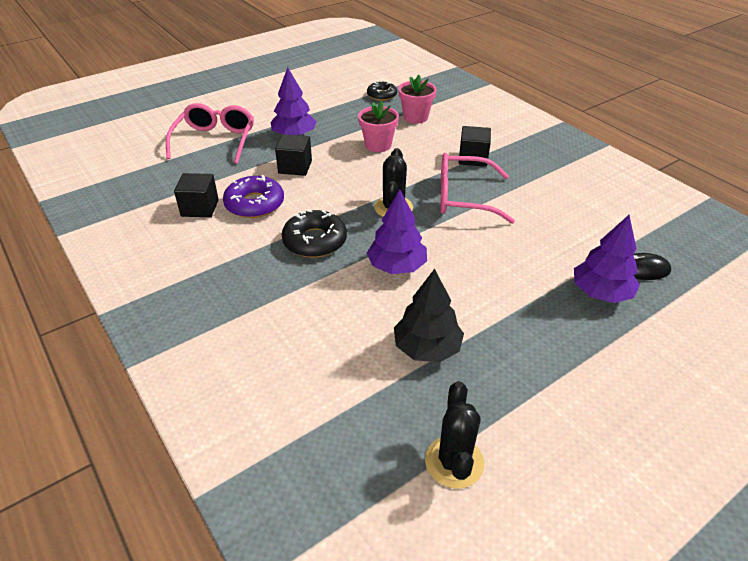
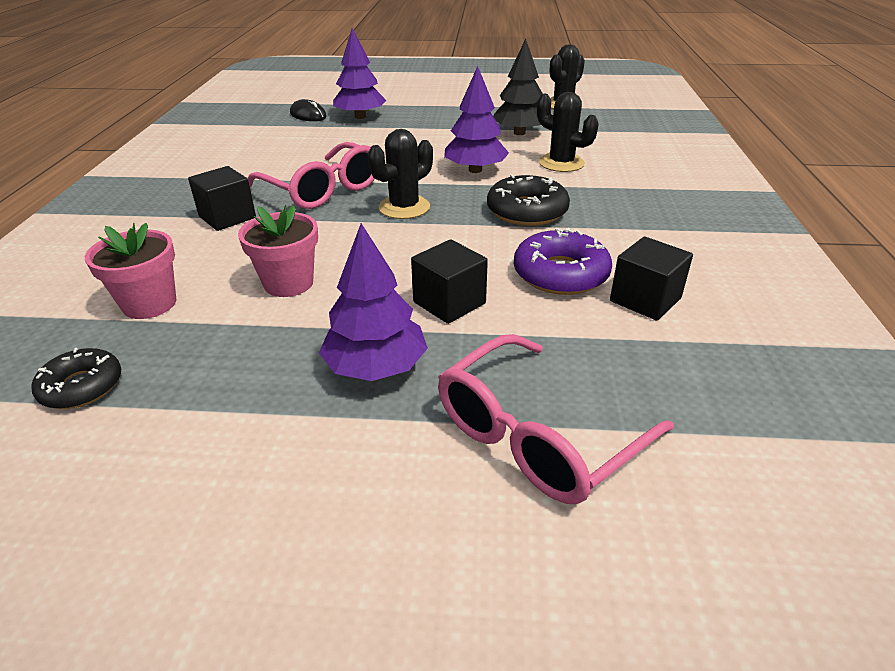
camera: 140 degrees left, 5 degrees down
(339, 312) = (561, 163): none -> black cactus

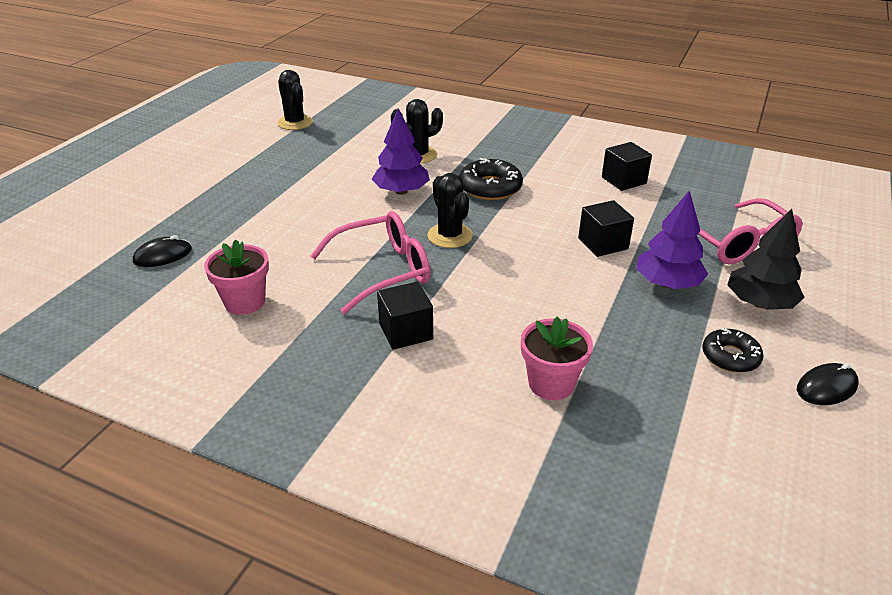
camera: 70 degrees left, 0 degrees up
(81, 386) = (661, 418): black donut -> black donut (730, 357)
(134, 565) = (826, 387): none -> black mouse
(288, 283) = (548, 307): pink flower pot -> pink flower pot (245, 302)
(360, 117) = (208, 224): purple tree -> none
(519, 133) = (340, 156): black tree -> black tree (759, 303)
(560, 274) = (584, 198): purple donut -> none

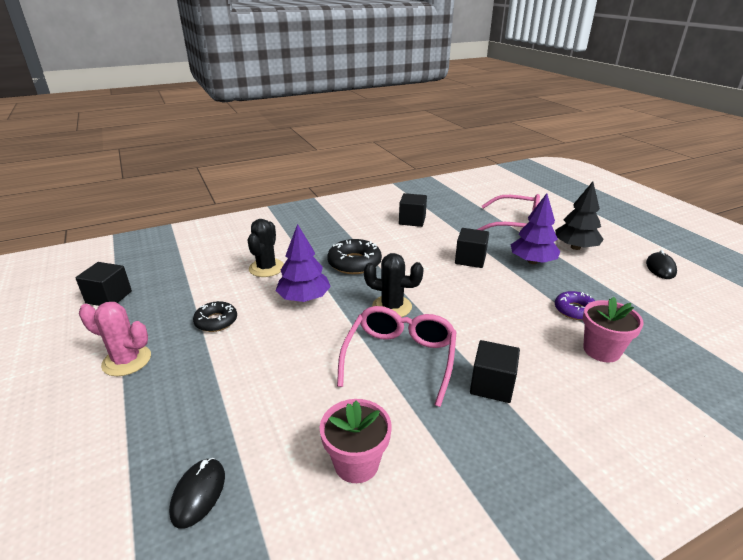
camera: 50 degrees left, 5 degrees down
(243, 167) = (127, 360): none -> pink cactus
(295, 123) = (109, 297): black cactus -> black cube
(605, 344) = (575, 310): none -> purple donut
(730, 357) = (616, 279): black donut -> black donut (216, 321)

